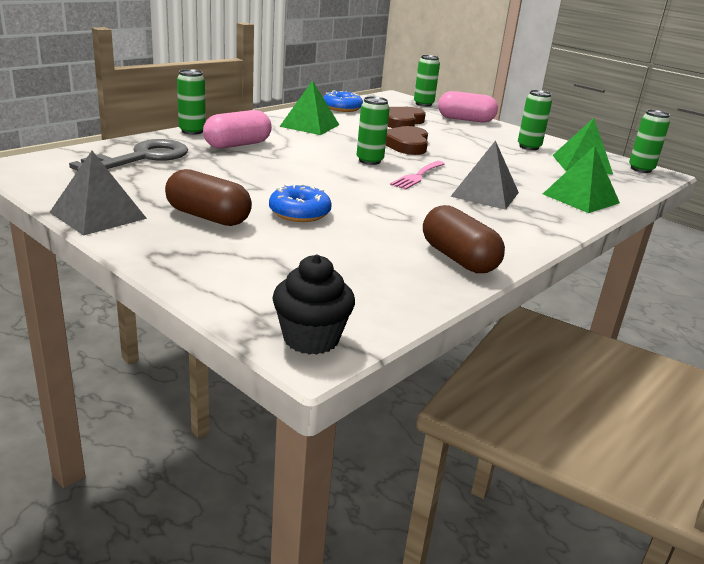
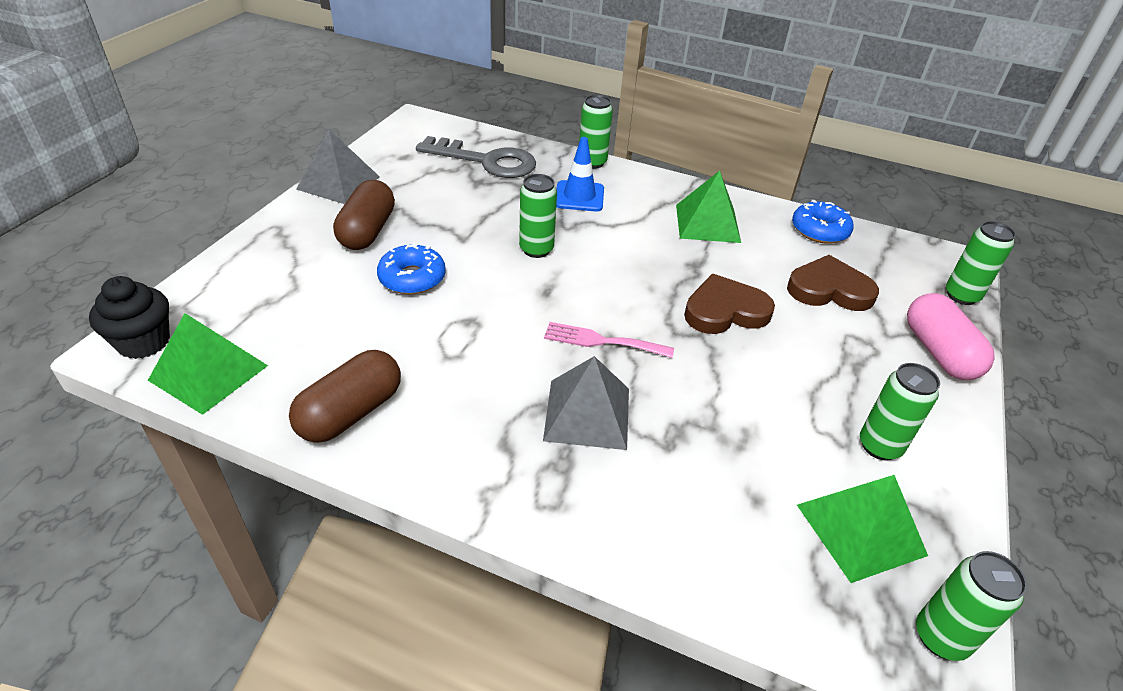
camera: 70 degrees right, 15 degrees up
(237, 145) = (579, 196): pink capsule -> blue traffic cone
(369, 161) = (621, 292): green can -> green can (536, 249)
(581, 198) = (664, 531): green pyramid -> green pyramid (208, 373)

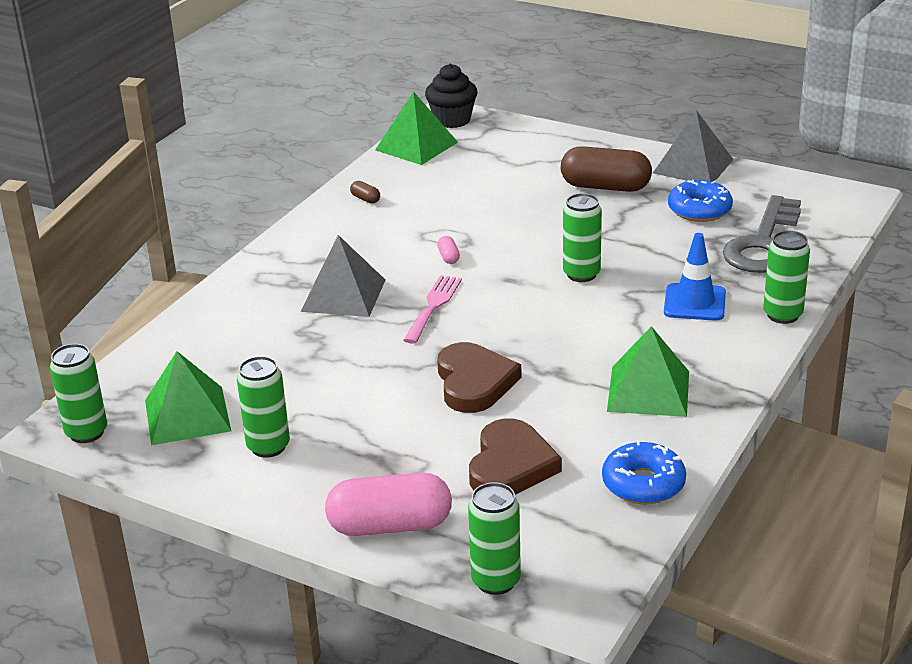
camera: 100 degrees right, 10 degrees down
(351, 412) = (365, 199): brown capsule -> brown capsule, size x0.40
(412, 278) = (531, 212): blue donut -> blue donut (699, 210)
(503, 334) = (448, 257): none -> pink capsule

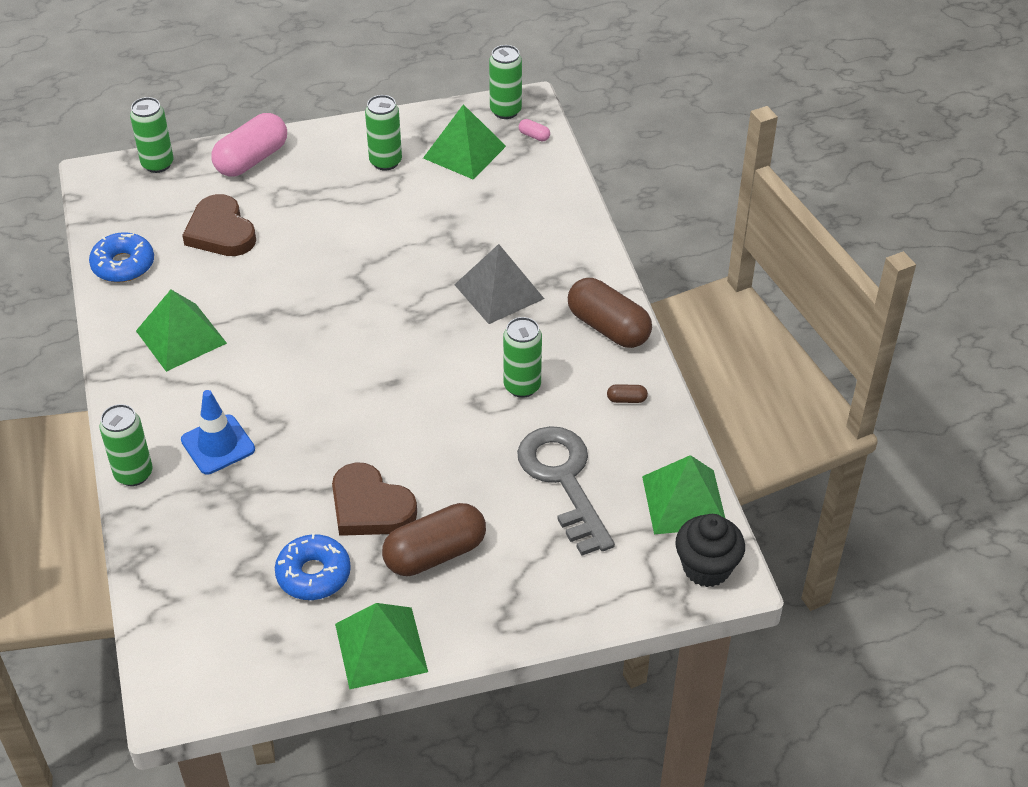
camera: 135 degrees right, 15 degrees up
(307, 238) = (608, 327): none -> brown capsule
(433, 306) = (419, 321): pink fork -> none
(448, 257) = (470, 376): pink capsule -> pink capsule (534, 136)
(474, 382) = (311, 275): brown heart -> brown heart (370, 506)
(581, 274) = (341, 422): green can -> green can (522, 386)
(693, 166) = (381, 647): grey pyramid -> green pyramid
(764, 243) = (214, 560): grey key -> grey key (563, 481)

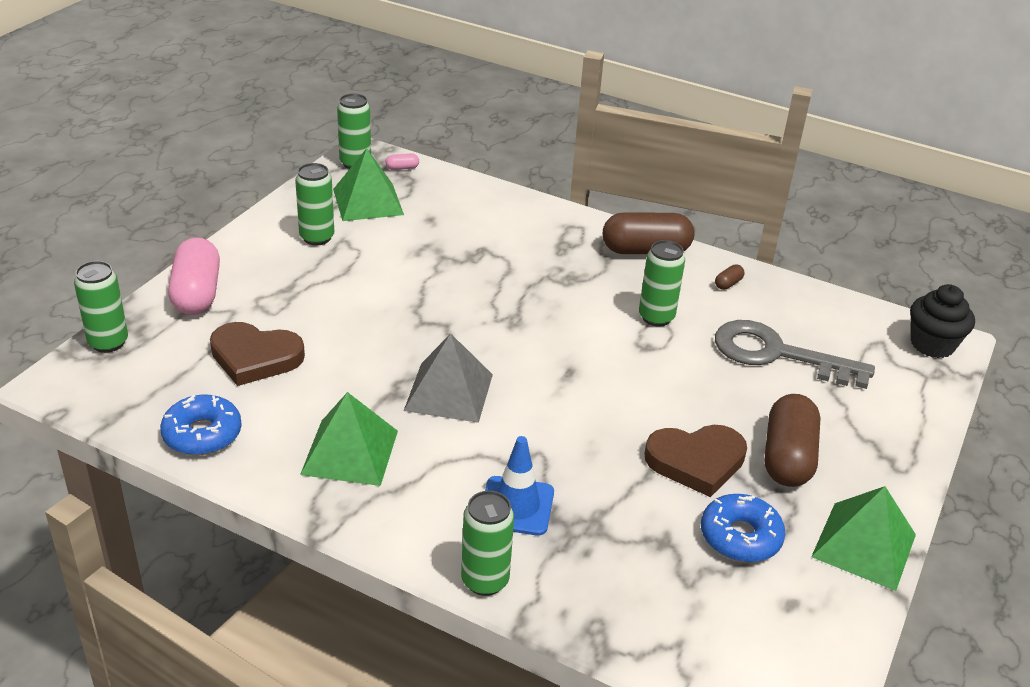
camera: 50 degrees left, 10 degrees down
(499, 291) = (541, 271): grey pyramid -> grey pyramid (448, 392)
(684, 501) = (858, 317): green pyramid -> none

